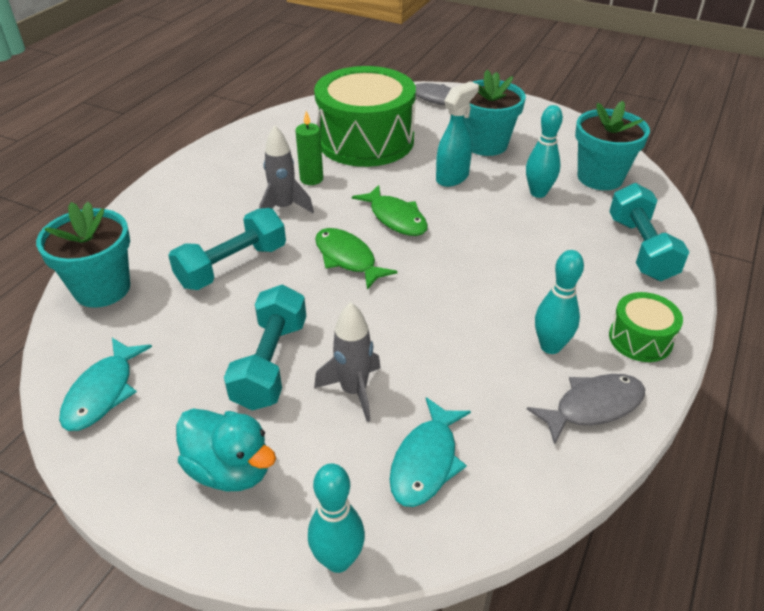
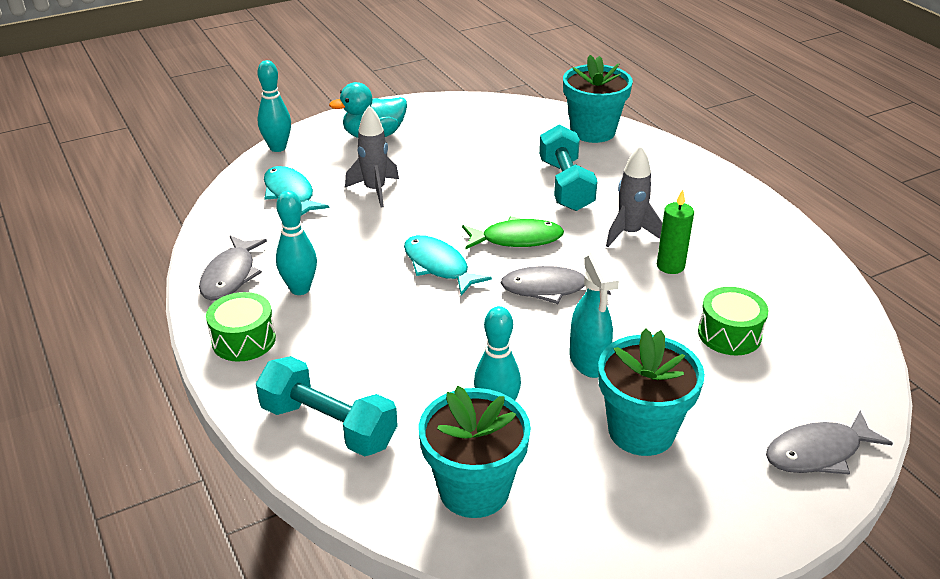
camera: 125 degrees right, 5 degrees down
(103, 392) = (483, 114): turquoise fish -> turquoise fish (438, 266)
(271, 363) = (439, 170): turquoise dumbbell -> none
(366, 140) = (729, 334): green drum -> green drum, size x0.46
(395, 218) = (550, 288): green fish -> grey fish

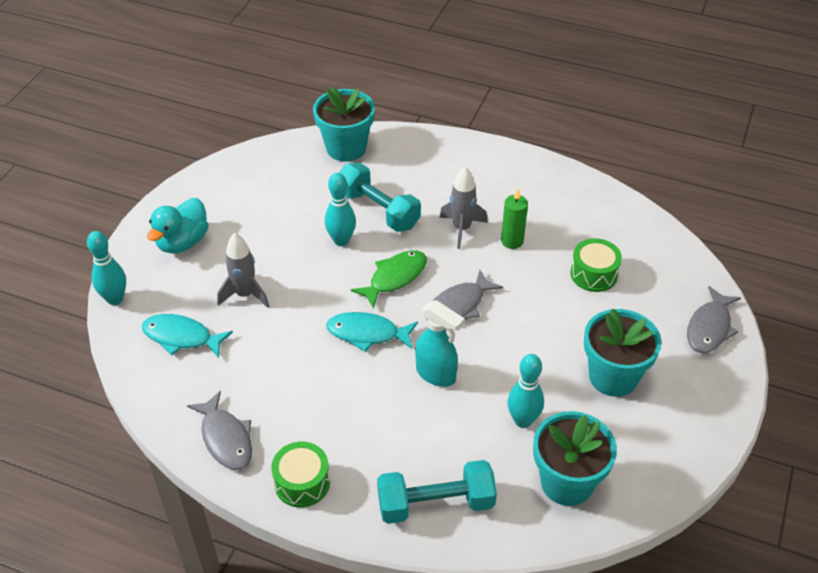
camera: 40 degrees left, 10 degrees up
(300, 289) = (292, 415): turquoise bowling pin -> turquoise bowling pin (341, 241)
(589, 362) = (537, 347): turquoise spray bottle -> turquoise spray bottle (436, 374)

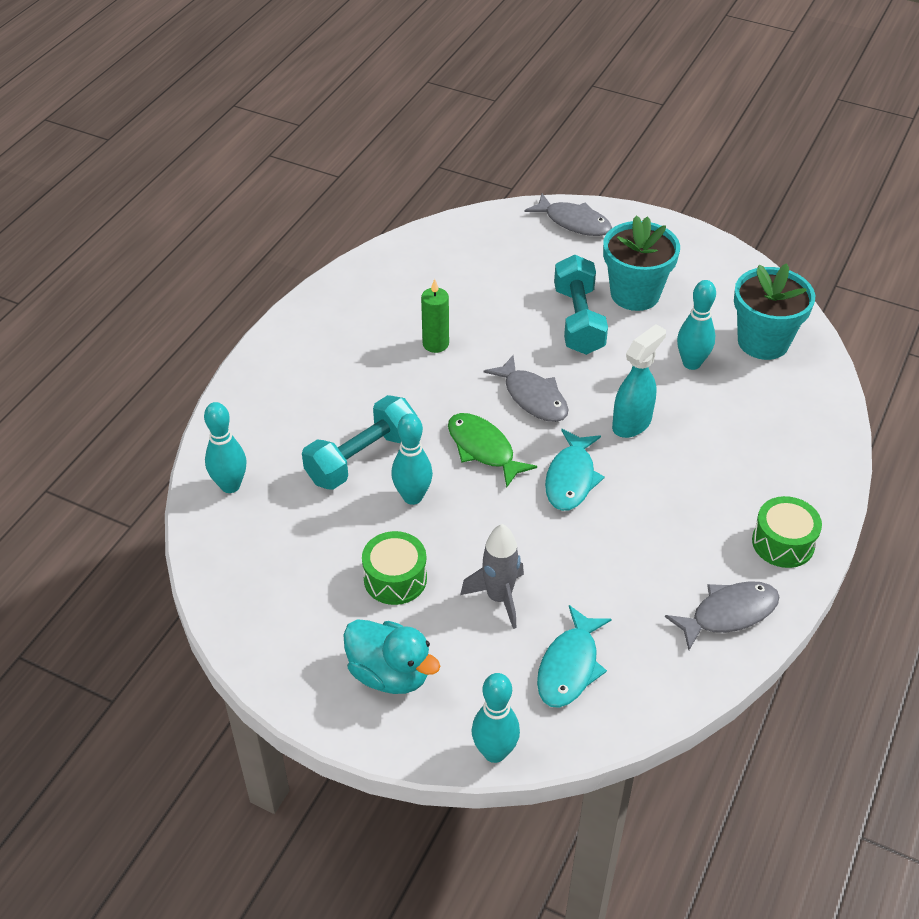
camera: 85 degrees left, 0 degrees up
(346, 148) = (230, 485): turquoise flower pot -> turquoise bowling pin
(435, 504) = (797, 436): turquoise dumbbell -> turquoise dumbbell (578, 320)
(462, 229) = (408, 384): grey rocket -> none
(594, 274) = (494, 288): green drum -> green drum (395, 578)

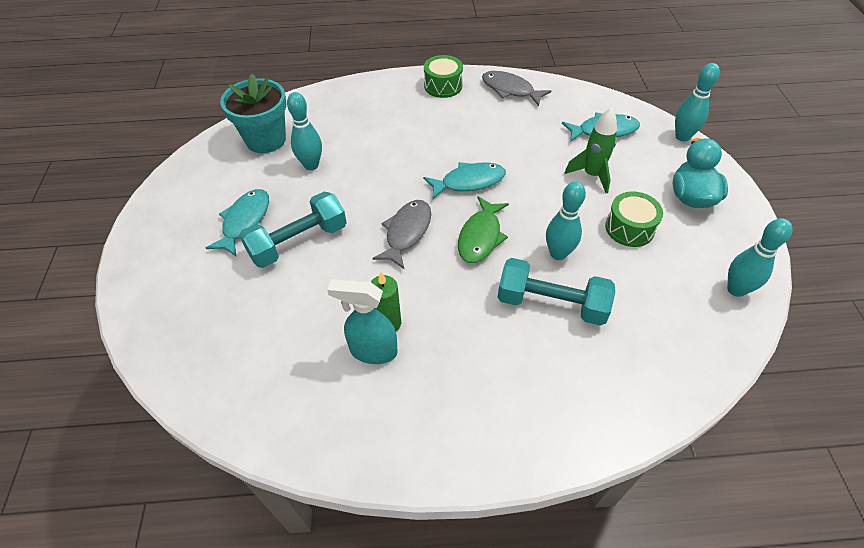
camera: 120 degrees left, 5 degrees up
(230, 485) = (659, 378): turquoise bowling pin -> turquoise bowling pin (736, 289)
(499, 598) = (591, 175): grey rocket -> green rocket
(574, 222) = (152, 301): grey fish -> none
(632, 423) = (394, 172): turquoise spray bottle -> turquoise spray bottle (372, 351)
(635, 294) = (244, 221): turquoise flower pot -> turquoise fish

